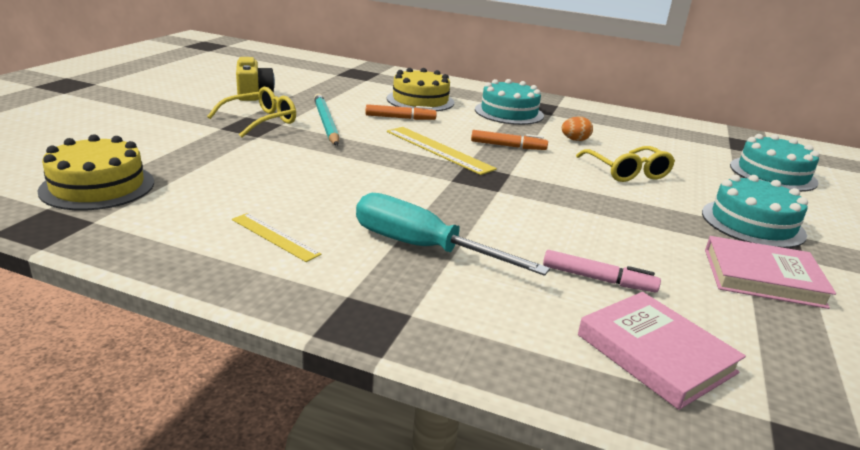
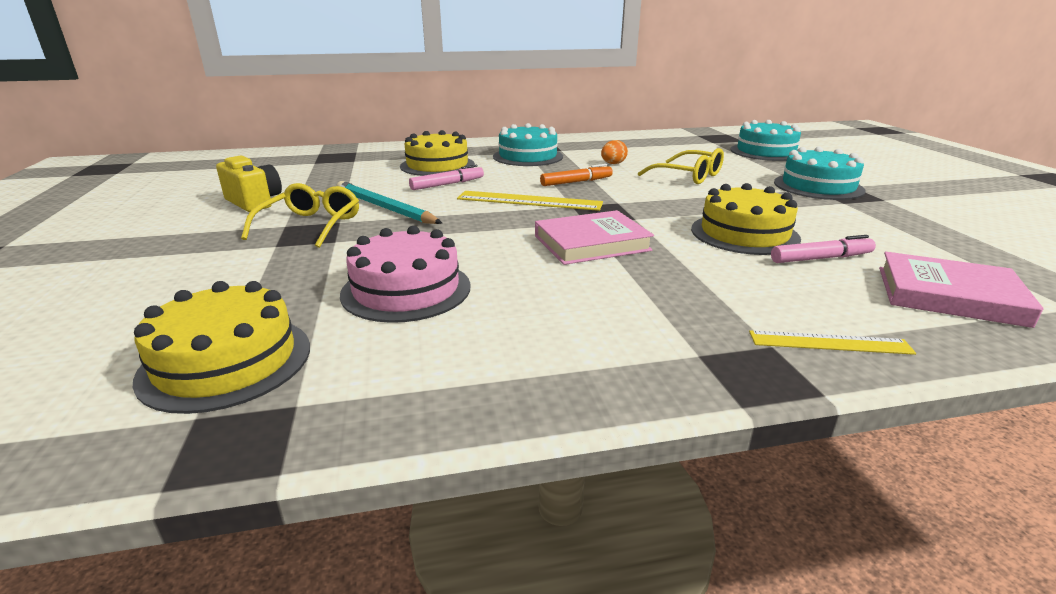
camera: 30 degrees left, 0 degrees up
(245, 182) = (406, 290): none -> pink cake
(274, 237) = (534, 330): yellow ruler -> yellow ruler (829, 343)
(400, 118) = (447, 184): orange marker -> pink marker
(422, 248) = (672, 285): turquoise screwdriver -> none
(570, 235) = (744, 234): none -> yellow cake
(762, 277) = (890, 219): pink book -> pink book (591, 243)

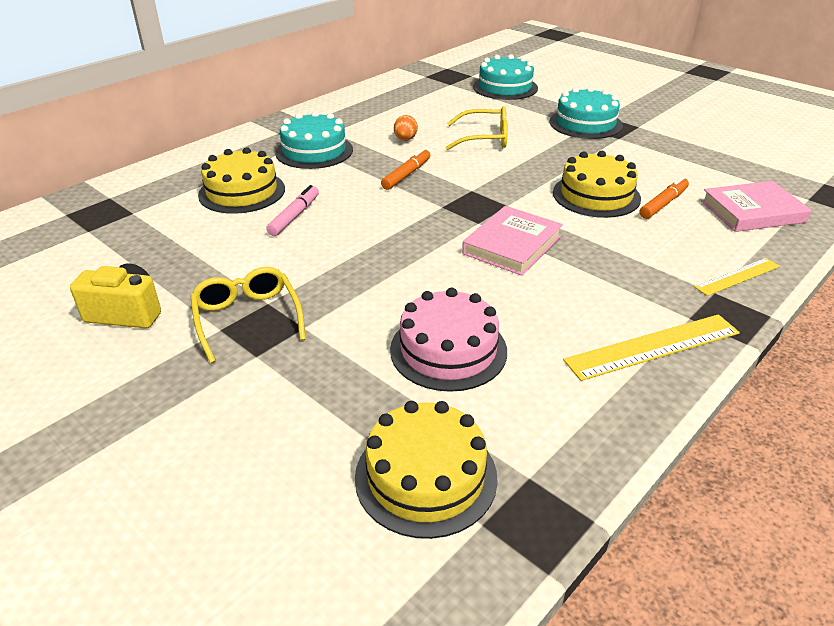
camera: 35 degrees left, 10 degrees up
(385, 208) = (283, 269): turquoise pencil -> none
(529, 201) = (400, 213): yellow ruler -> yellow ruler (652, 346)
(821, 258) = (663, 204): pink marker -> orange marker

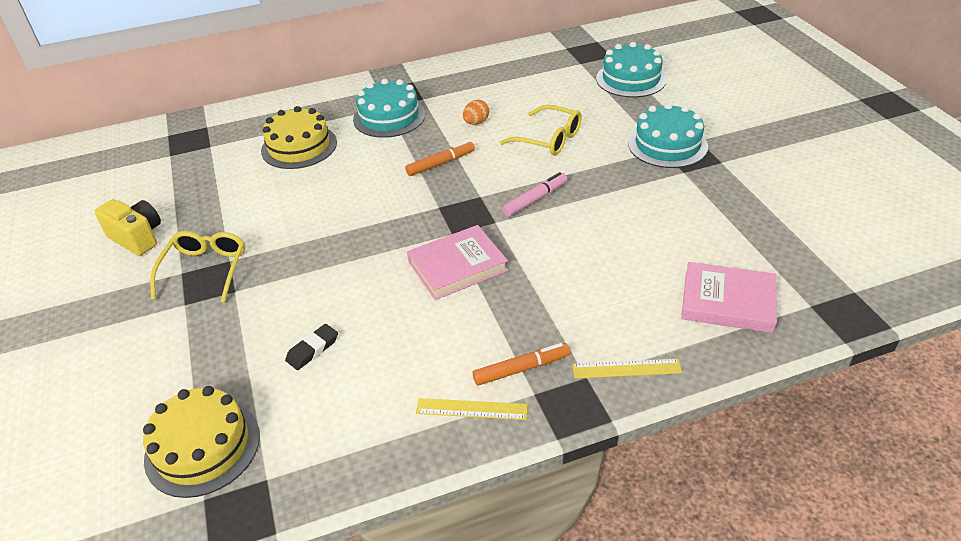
camera: 30 degrees right, 5 degrees up
(294, 216) = (316, 183): pink marker -> pink marker (535, 199)
(448, 350) = (312, 349): pink cake -> black eraser
(596, 195) = (587, 235): yellow cake -> none
(652, 346) = (471, 409): yellow ruler -> yellow ruler, size x0.62
(663, 204) = (643, 264): orange marker -> orange marker (521, 369)

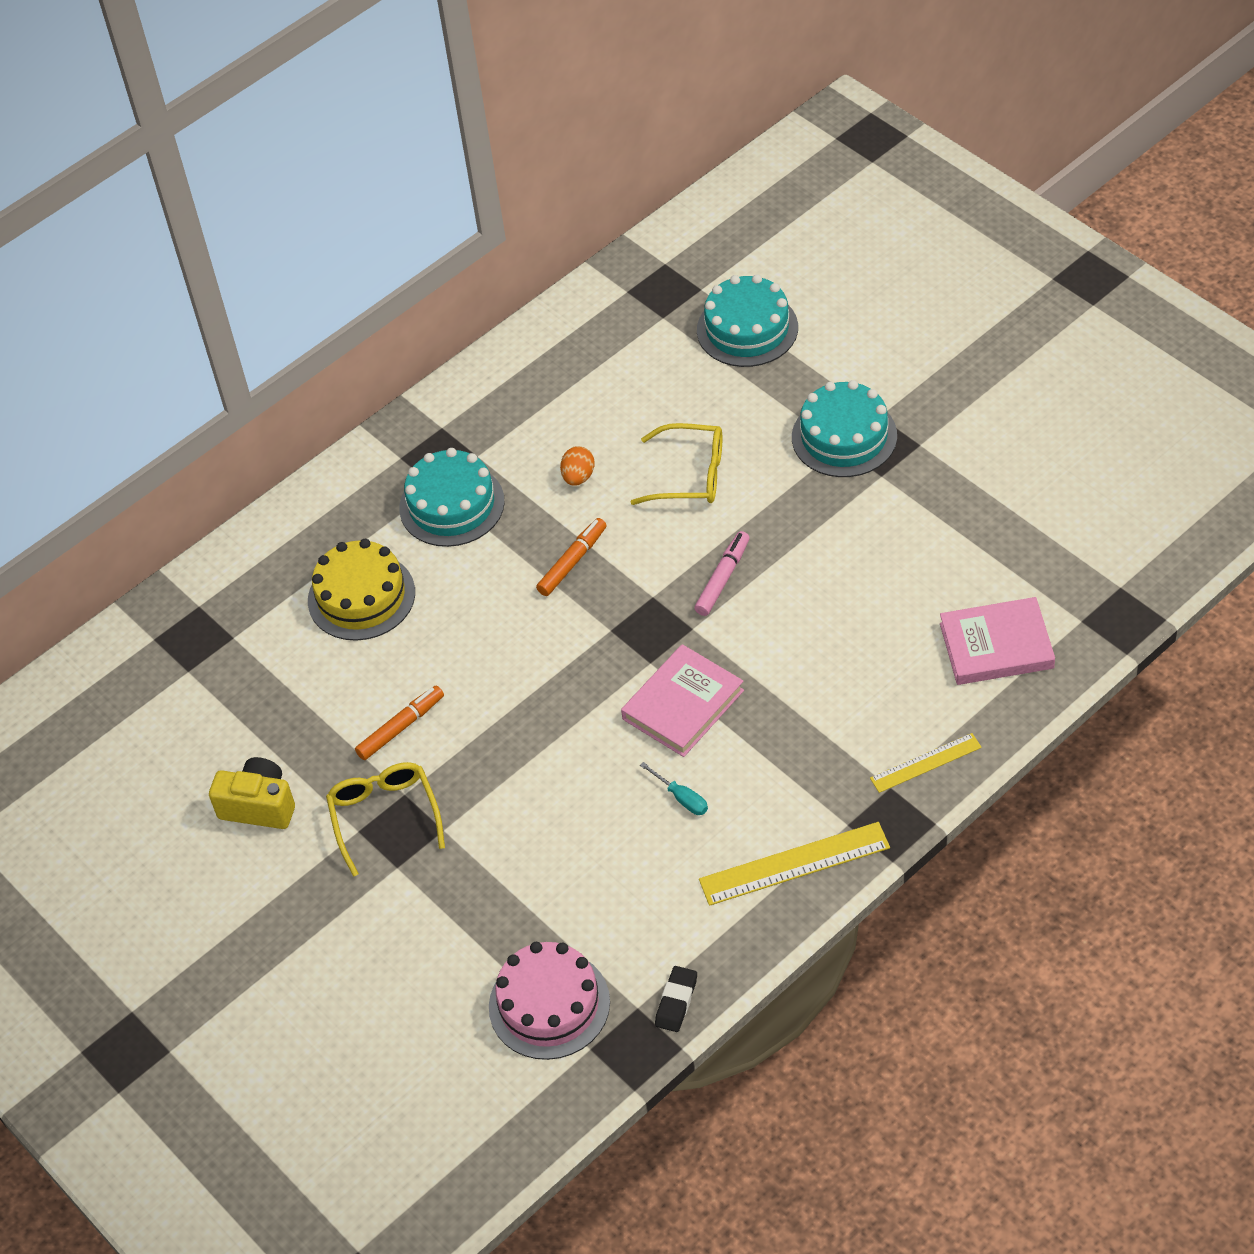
camera: 20 degrees left, 10 degrees up
(202, 447) = (549, 1004): yellow cake -> pink cake
(312, 349) = (587, 864): black eraser -> black eraser (676, 1001)
(414, 328) = (681, 798): none -> turquoise screwdriver
(471, 409) = (794, 863): yellow ruler -> yellow ruler, size x1.61
(521, 369) = (821, 802): orange marker -> orange marker (401, 727)

